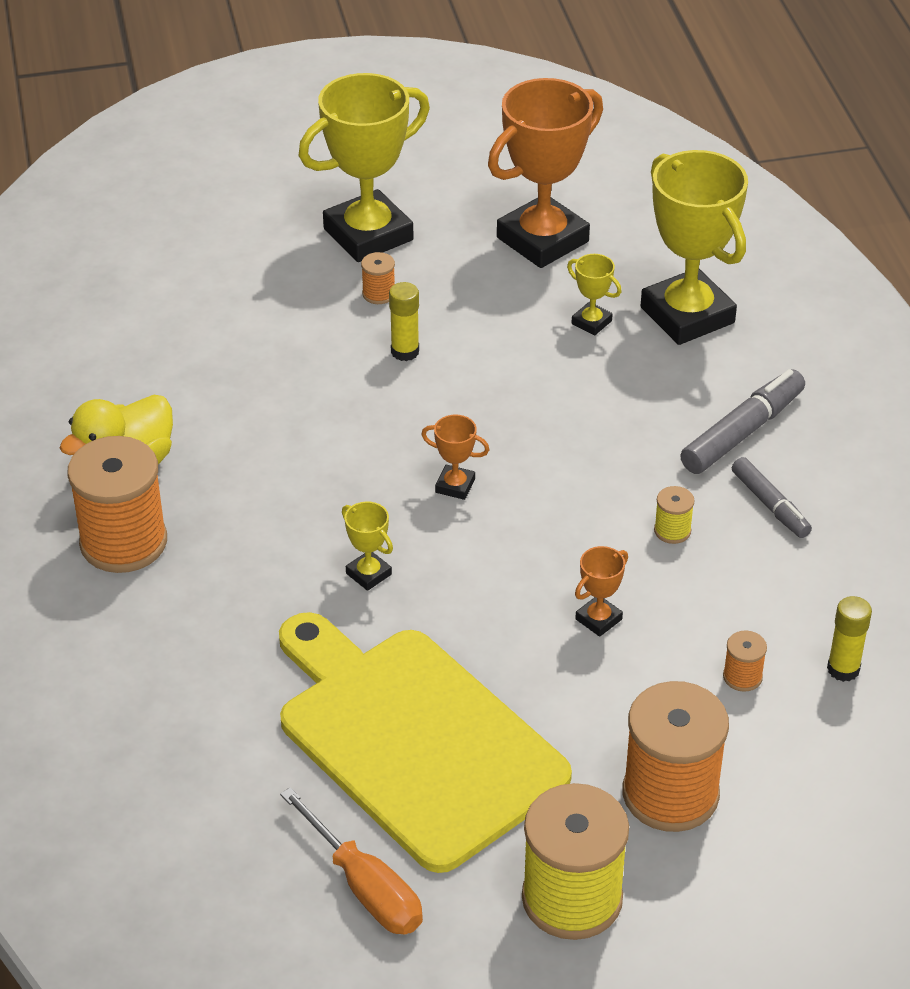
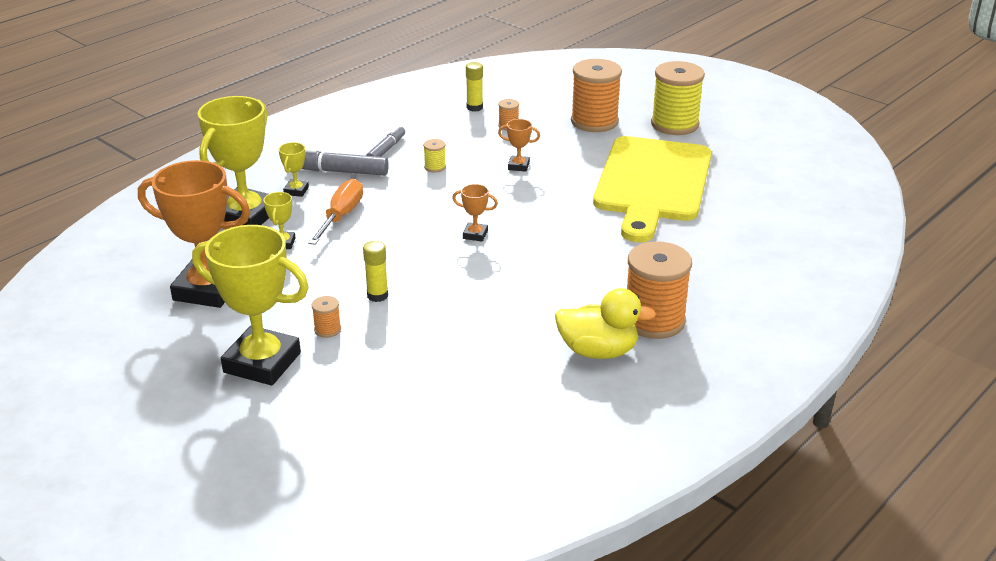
camera: 125 degrees left, 10 degrees down
(365, 887) = (739, 165): orange screwdriver -> orange screwdriver (341, 216)
(368, 574) = (571, 234): yellow trophy -> yellow trophy (296, 191)
(455, 486) = (475, 235): orange trophy -> orange trophy turned 60 degrees counterclockwise

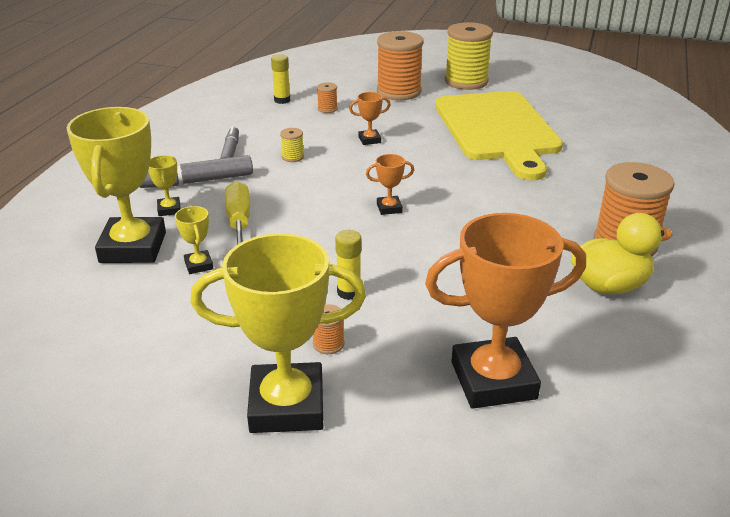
camera: 25 degrees left, 0 degrees up
(208, 289) = (151, 339): orange trophy -> orange trophy (493, 380)
(341, 216) = (239, 222): orange screwdriver -> yellow screwdriver

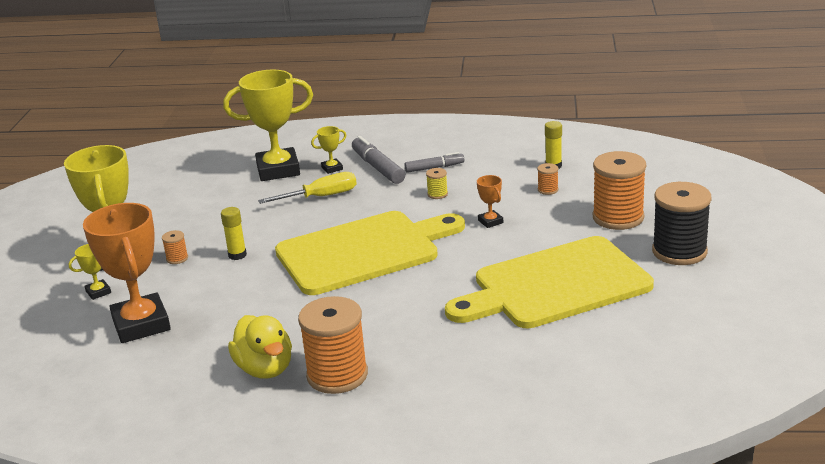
camera: 80 degrees right, 5 degrees down
(199, 265) = (261, 196): yellow trophy -> yellow trophy (98, 292)
(389, 208) = (363, 251): orange trophy -> yellow cutting board
(466, 81) = (679, 251): yellow spool -> black spool

